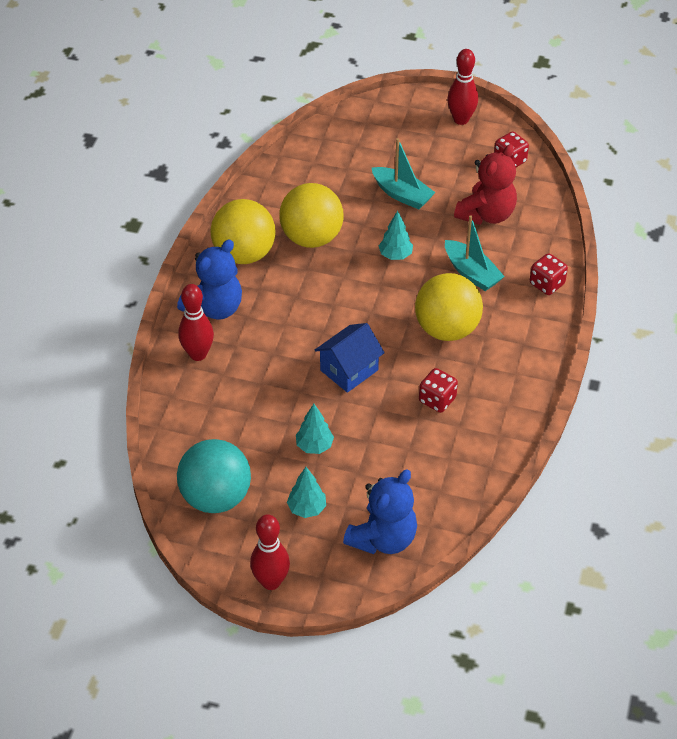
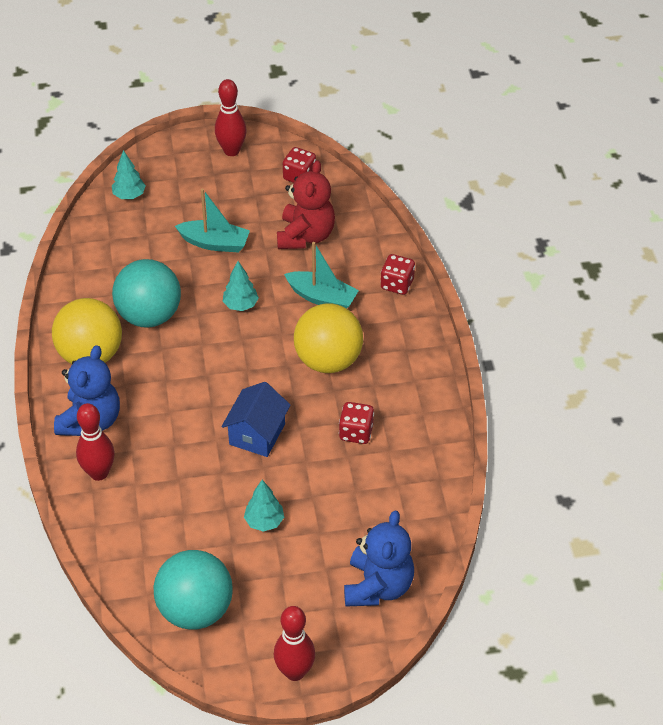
camera: 25 degrees left, 0 degrees up
(307, 508) = (290, 586): turquoise tree -> turquoise tree (129, 195)
(311, 238) = (149, 315): yellow ball -> turquoise ball

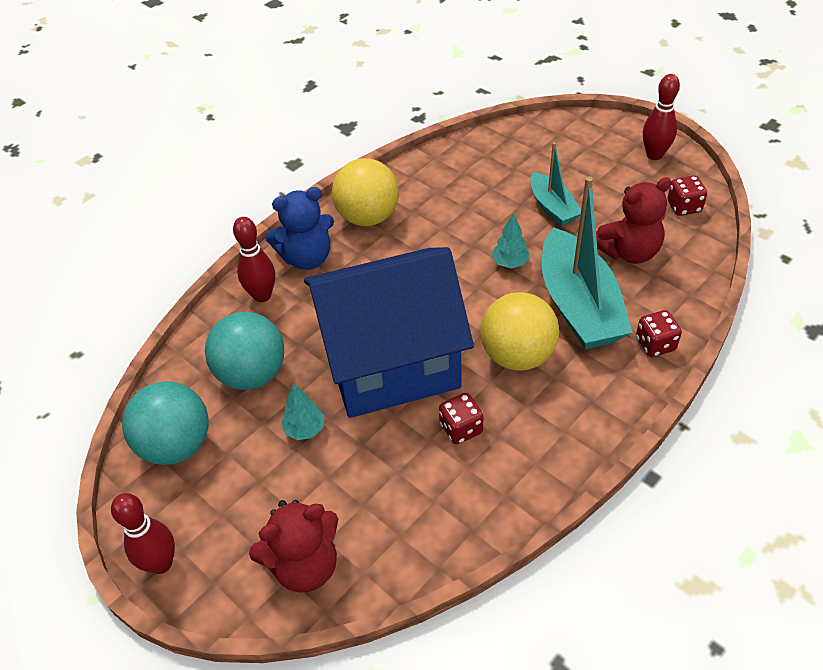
camera: 55 degrees right, 0 degrees up
(129, 195) = (538, 136): turquoise tree -> none
(149, 315) = (439, 221): turquoise ball -> turquoise ball (252, 374)
(257, 434) = (391, 362): blue house -> blue house, size x2.38
(322, 297) = (578, 305): turquoise boat -> turquoise boat, size x1.83
(378, 586) = (305, 565): blue teddy bear -> red teddy bear

